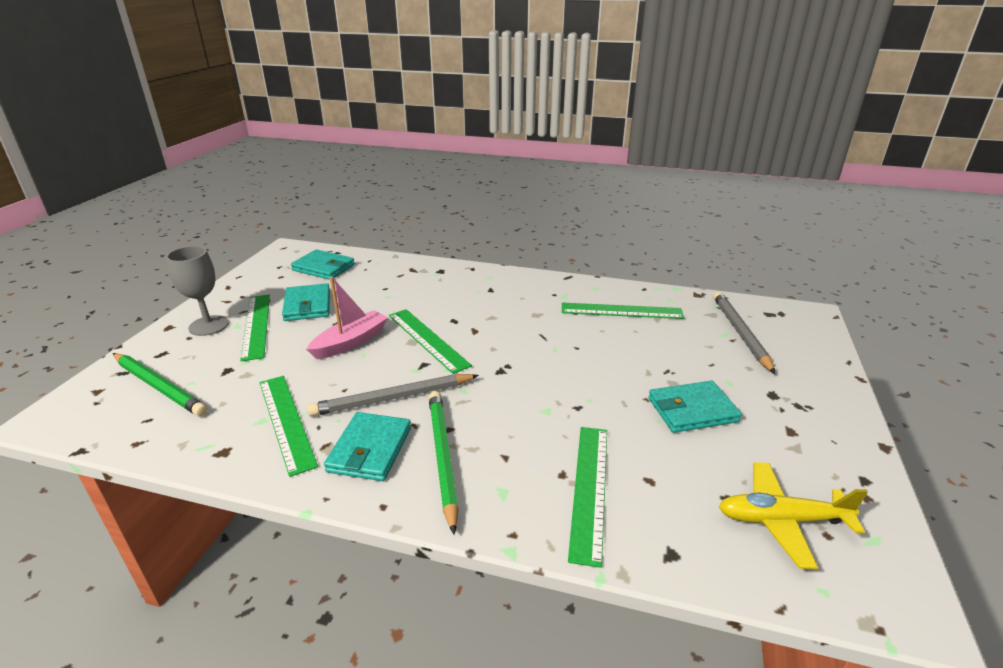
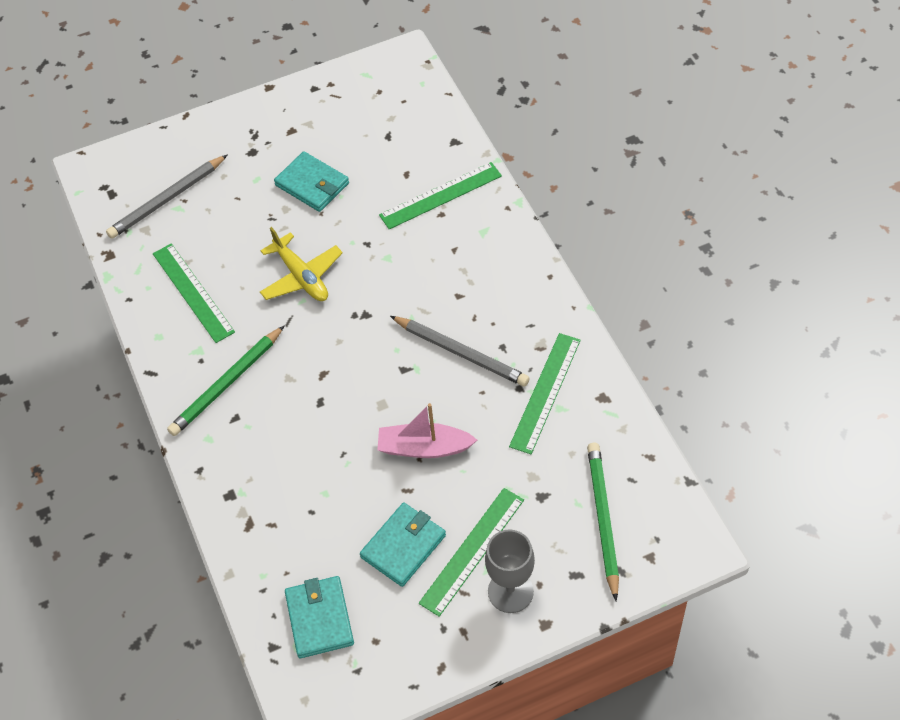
camera: 125 degrees left, 25 degrees up
(370, 450) = (519, 321): turquoise wallet -> none
(427, 339) = (368, 396): green ruler -> none
(442, 457) = (486, 279): green pencil -> green pencil (227, 384)
(781, 520) = (385, 110): yellow plane -> yellow plane (301, 276)

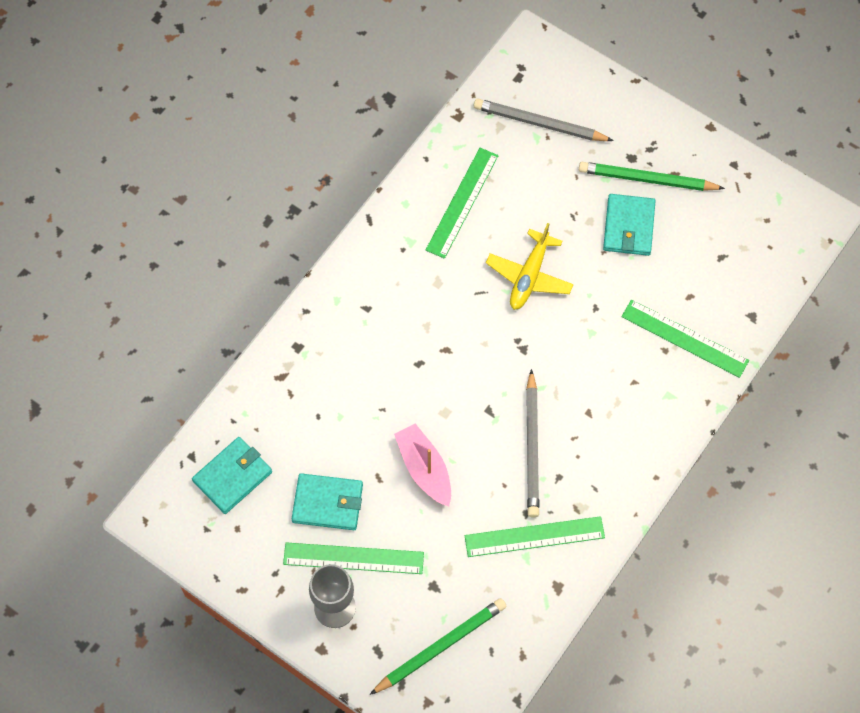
camera: 55 degrees right, 10 degrees up
(227, 384) = (393, 282): green pencil -> green pencil (647, 179)

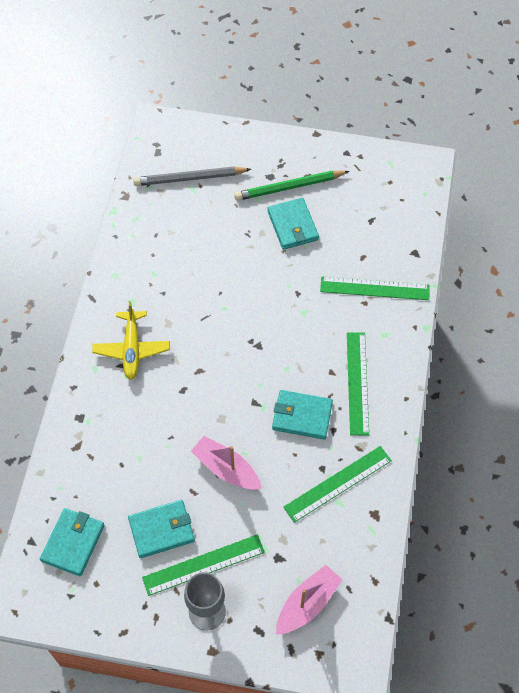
camera: 25 degrees left, 5 degrees down
(440, 646) = (307, 603): green pencil -> pink boat
(462, 202) = (159, 257): green ruler -> green ruler (357, 383)
(529, 276) = (236, 290): yellow plane -> yellow plane (132, 349)
(532, 447) = (302, 416): grey pencil -> turquoise wallet

